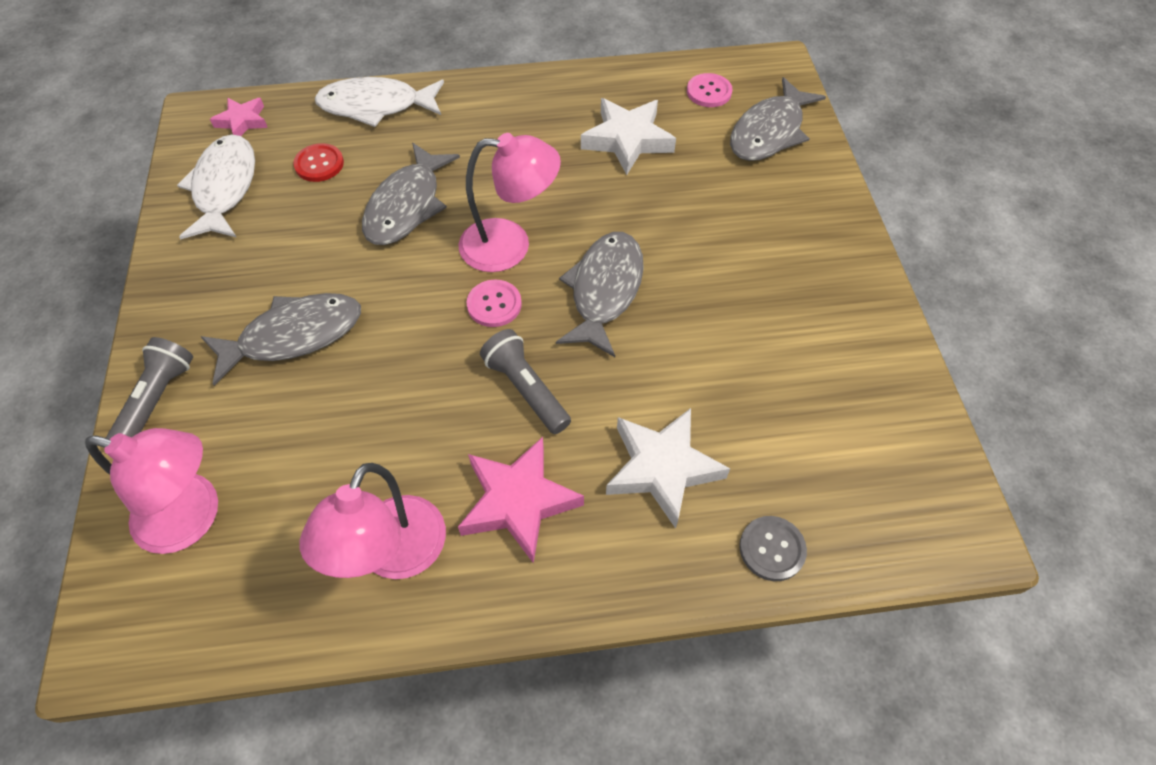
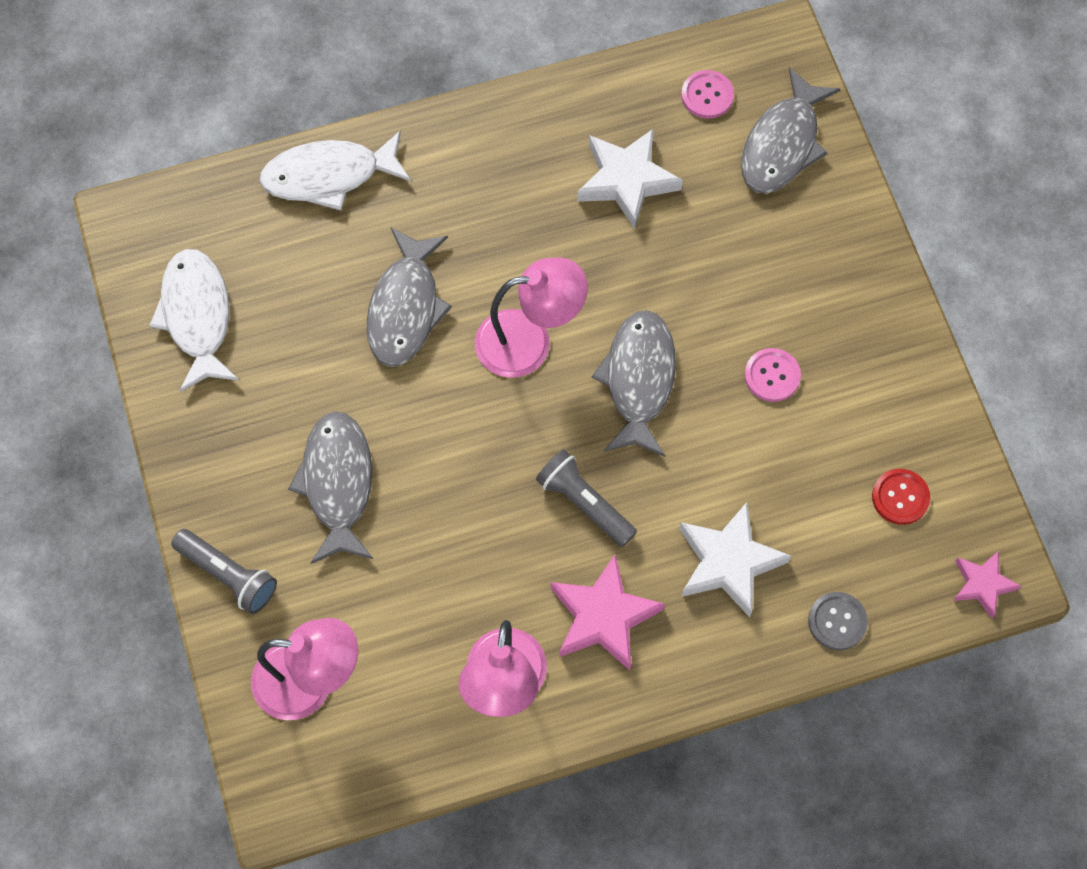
camera: 10 degrees left, 10 degrees up
(157, 401) = (228, 575): grey flashlight -> grey flashlight turned 120 degrees clockwise
(242, 121) = (182, 222): pink star -> pink star (982, 584)
(294, 336) = (337, 483): grey fish -> grey fish turned 60 degrees counterclockwise
(319, 164) = (291, 268): red button -> red button (900, 497)
(494, 304) = (530, 415): pink button -> pink button (772, 376)

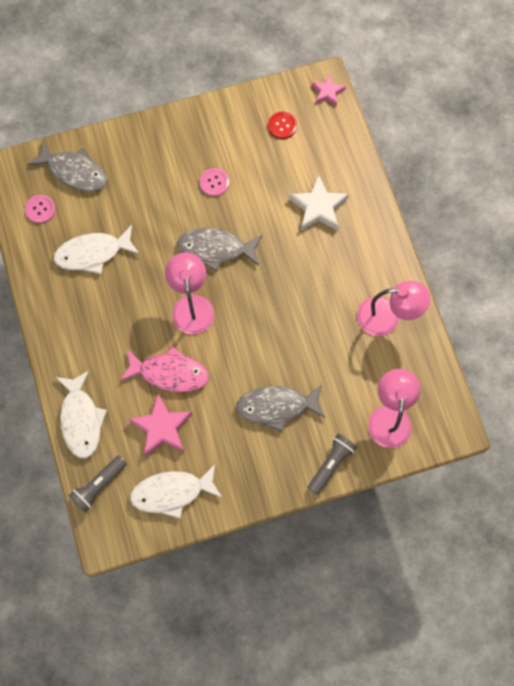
camera: 90 degrees left, 5 degrees up
(405, 308) = (169, 373): grey fish -> pink fish
(584, 503) = (287, 277): grey flashlight -> grey flashlight (98, 485)
(603, 617) = (349, 268): pink star -> pink star (162, 427)
(626, 180) = (93, 253): white star -> white fish
(837, 621) = (348, 158): grey button -> none

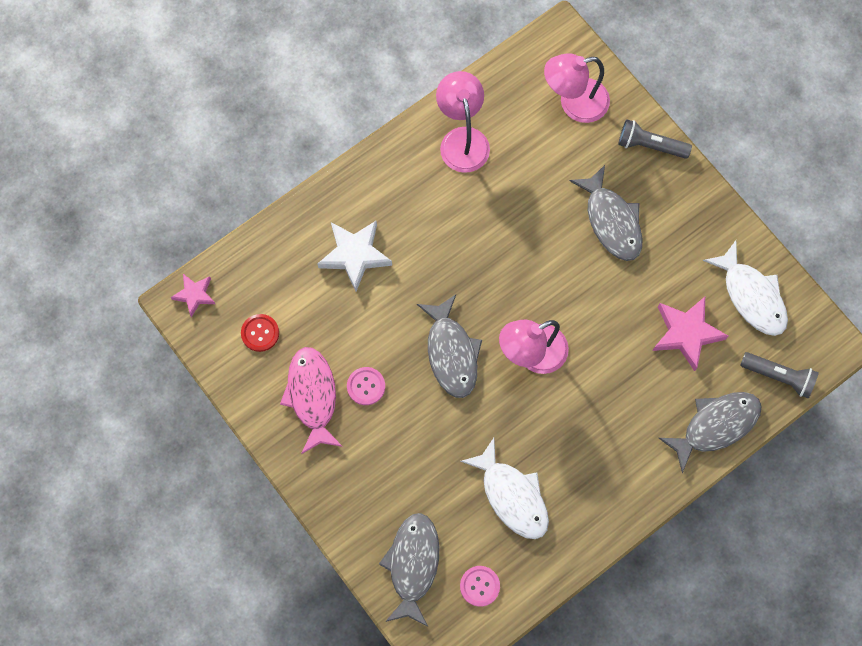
camera: 110 degrees left, 0 degrees up
(81, 419) = (715, 426): white fish -> grey fish
(169, 373) = (621, 349): pink fish -> pink fish (312, 396)

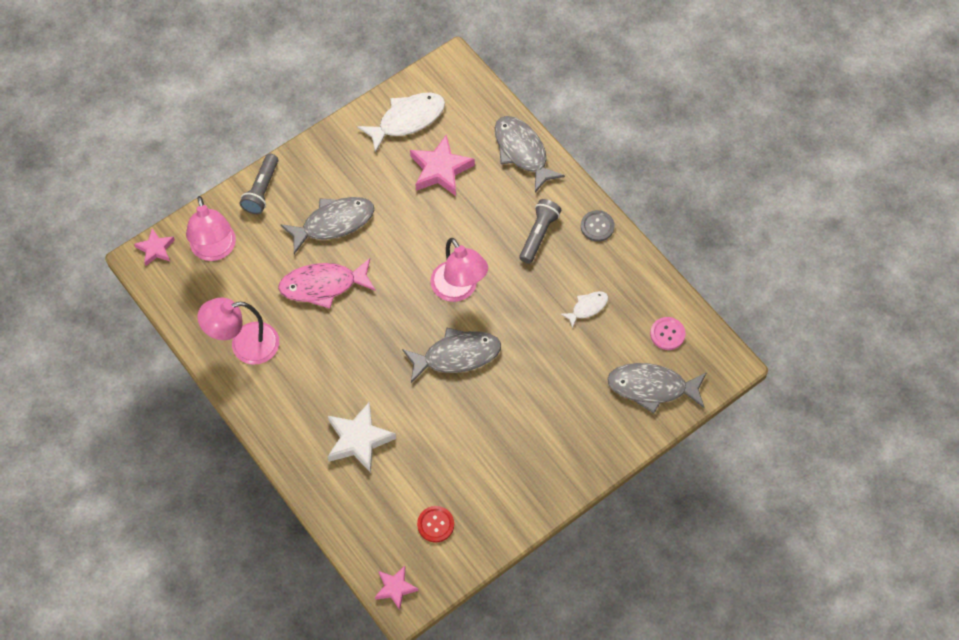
camera: 90 degrees left, 10 degrees down
(312, 396) = (498, 475): pink fish -> pink fish (323, 285)
(366, 386) = (488, 428): pink button -> none
(512, 496) = (587, 308): white fish -> white fish, size x0.53
(573, 46) = (155, 249): none -> pink star
(618, 510) = (597, 226): none -> grey button
(779, 376) = (479, 104): grey flashlight -> grey flashlight (538, 235)

